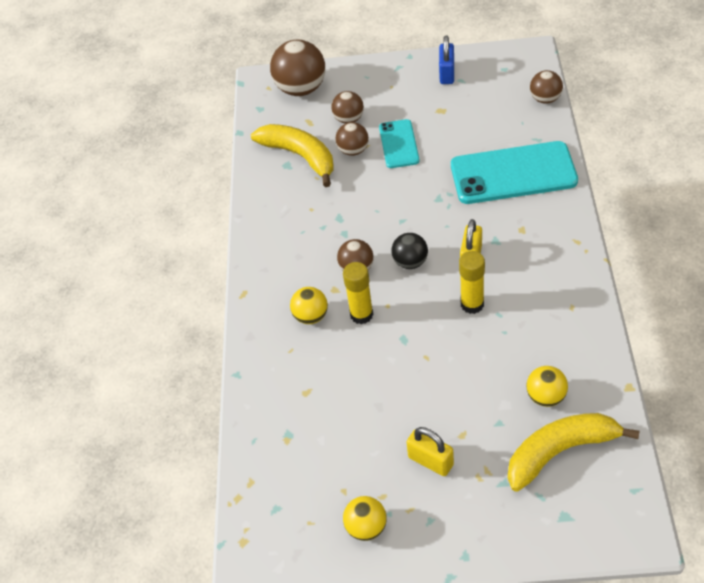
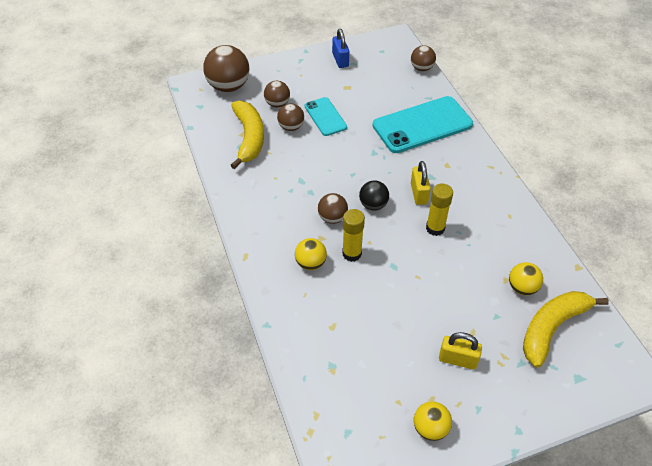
camera: 25 degrees left, 0 degrees up
(300, 156) = (249, 138): yellow banana -> yellow banana turned 60 degrees clockwise

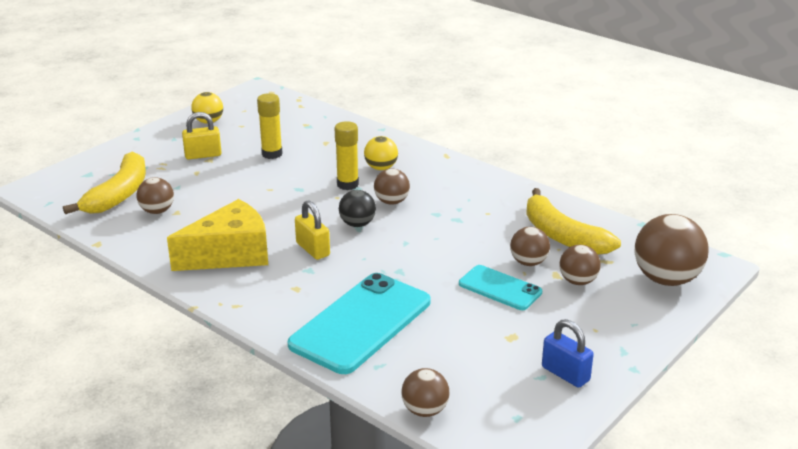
camera: 150 degrees right, 20 degrees down
(435, 228) = (274, 226): yellow glue stick -> yellow glue stick (272, 154)
(479, 212) = (230, 254): none -> yellow cheese
(522, 287) = (157, 211): yellow ball -> brown ball

